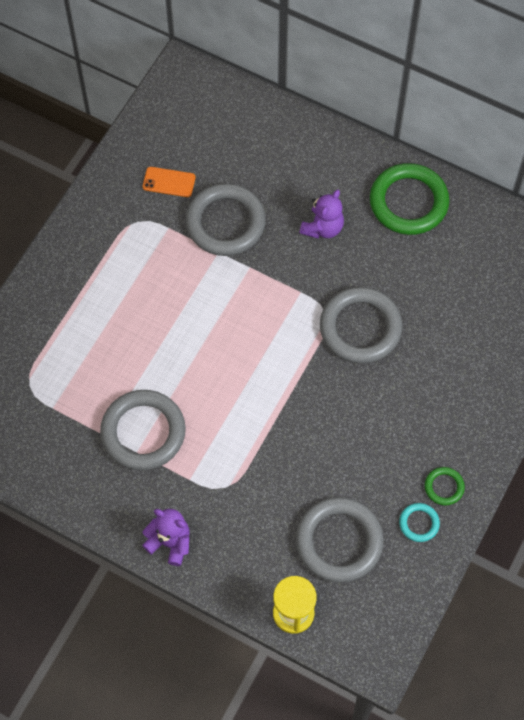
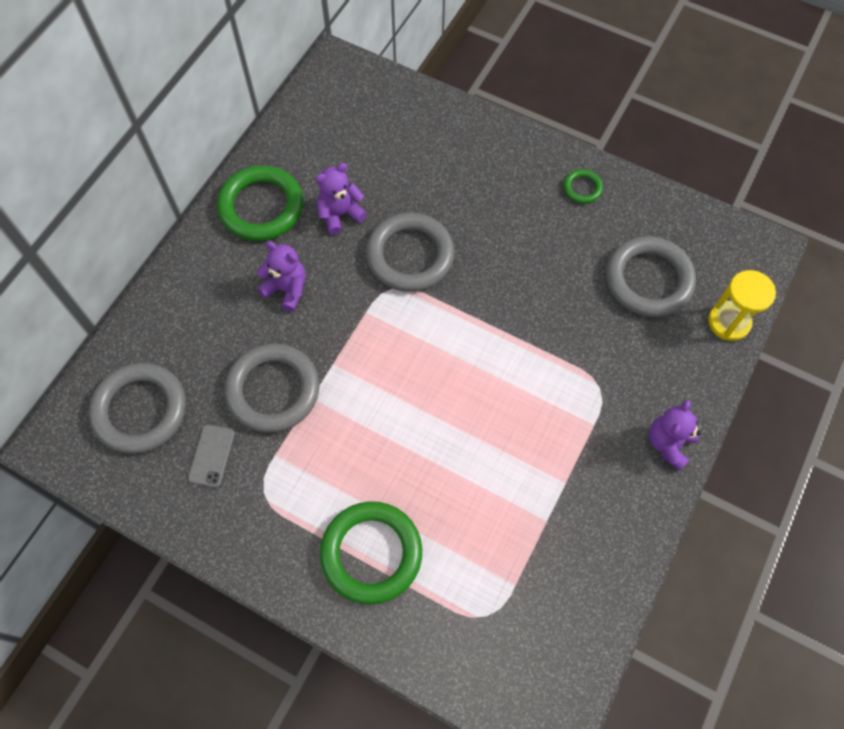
camera: 90 degrees left, 0 degrees up
(83, 301) = (371, 553): none -> green ring
(143, 432) = (541, 476): grey ring -> grey ring (140, 410)
(169, 182) = (211, 455): orange phone -> grey phone
(403, 268) = (340, 214): none -> purple teddy bear
(419, 523) = (621, 210): turquoise ring -> none

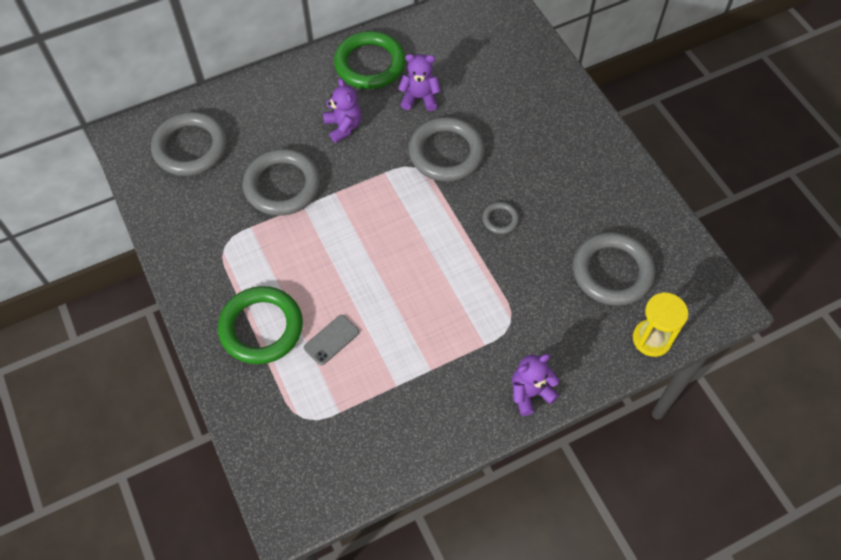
camera: 35 degrees right, 5 degrees down
(211, 455) = (211, 202): grey phone -> grey phone (331, 340)
(512, 292) = (500, 219): none -> grey ring
(582, 188) = (614, 178): green ring -> none

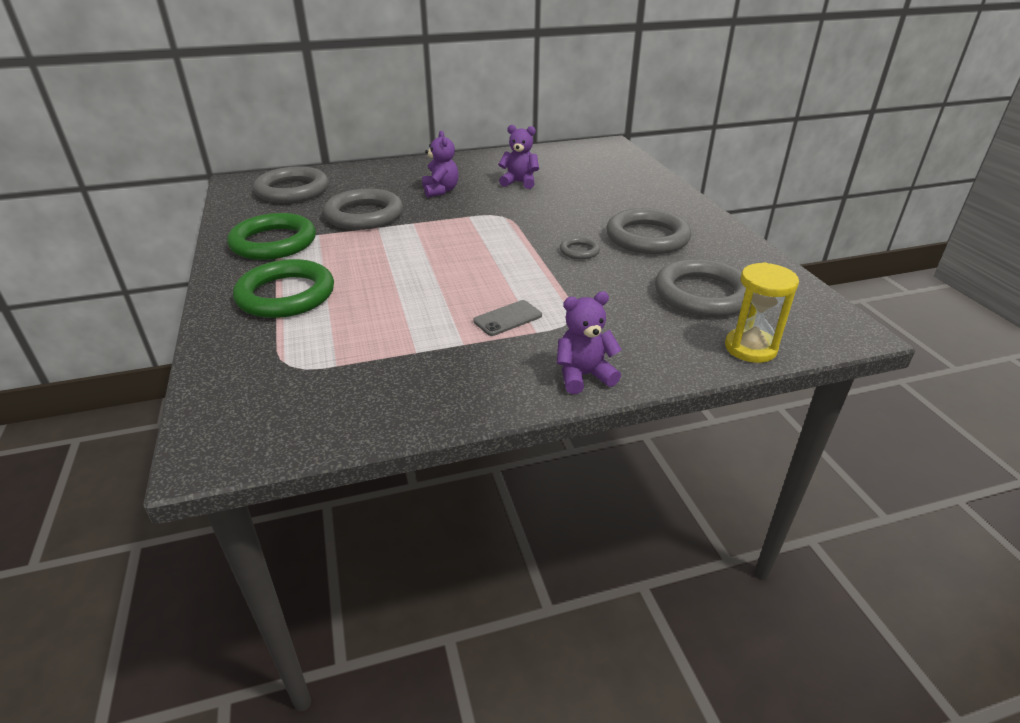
camera: 10 degrees right, 25 degrees down
(331, 340) = (358, 310): grey phone -> grey phone (508, 318)
(370, 64) = (480, 164): green ring -> green ring (274, 242)
(446, 153) = (534, 210): grey ring -> grey ring (647, 237)

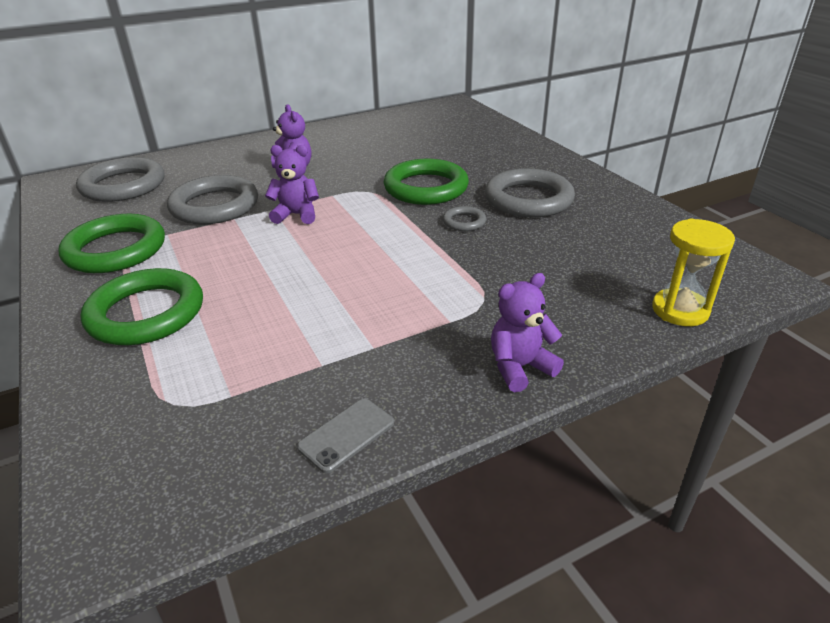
camera: 10 degrees left, 0 degrees up
(508, 318) = (413, 309): grey phone -> grey phone (346, 435)
(519, 182) = (375, 153): purple teddy bear -> purple teddy bear (296, 215)
(555, 218) = (426, 188): none -> green ring
(702, 294) = (608, 256): grey ring -> none

